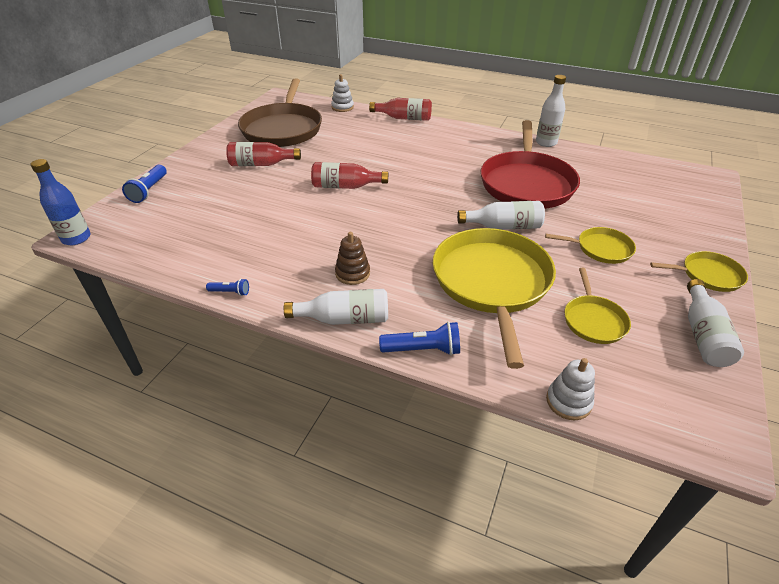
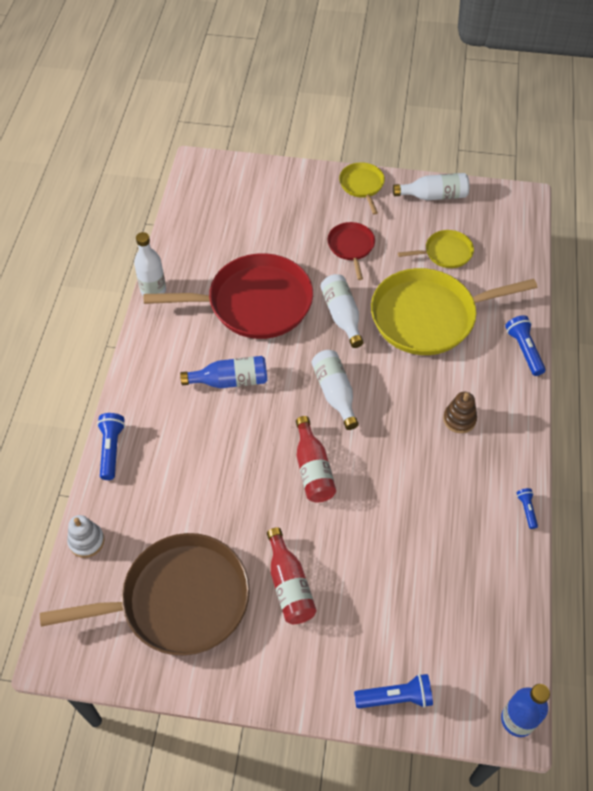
camera: 105 degrees left, 15 degrees up
(344, 319) = (517, 409): white bottle -> white bottle (335, 393)
(404, 118) = (111, 449): red bottle -> blue flashlight
(445, 163) = (230, 381): none -> blue bottle
(568, 402) = (530, 266): white stacking toy -> none
(601, 249) = (351, 247): yellow pan -> red pan

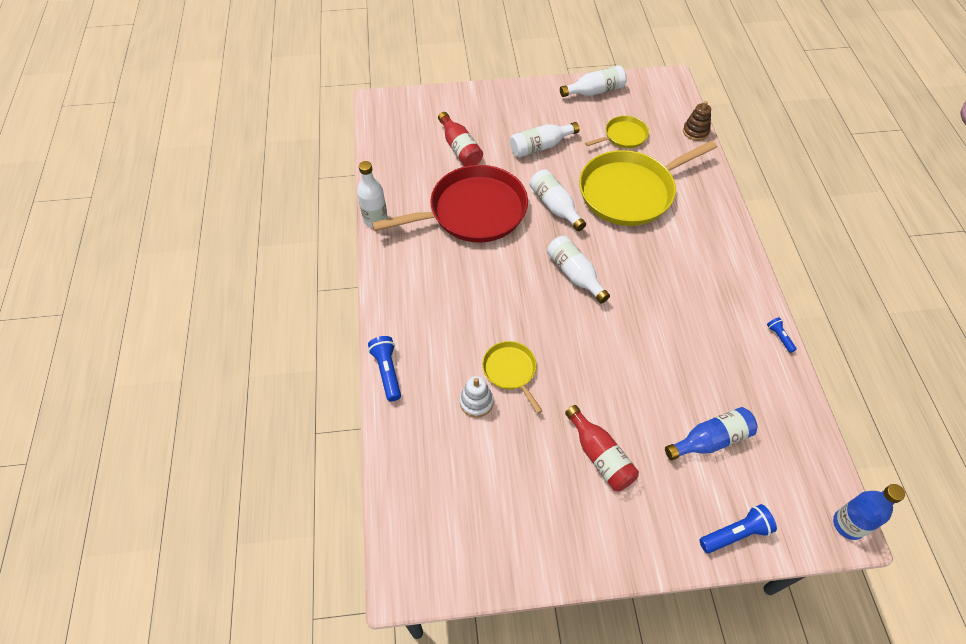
camera: 15 degrees left, 0 degrees up
(86, 541) = (394, 463): white stacking toy -> white stacking toy (476, 402)
(178, 600) = (502, 497): brown pan -> none
(230, 381) = (476, 284): blue bottle -> blue bottle (710, 440)
(313, 469) = (581, 345): red bottle -> red bottle (460, 148)
(351, 247) = (540, 147): red pan -> white bottle
(362, 185) = (530, 94): yellow pan -> yellow pan (510, 371)
(459, 419) = (691, 273): brown stacking toy -> brown stacking toy (695, 132)
(524, 350) = (721, 203): blue flashlight -> none

